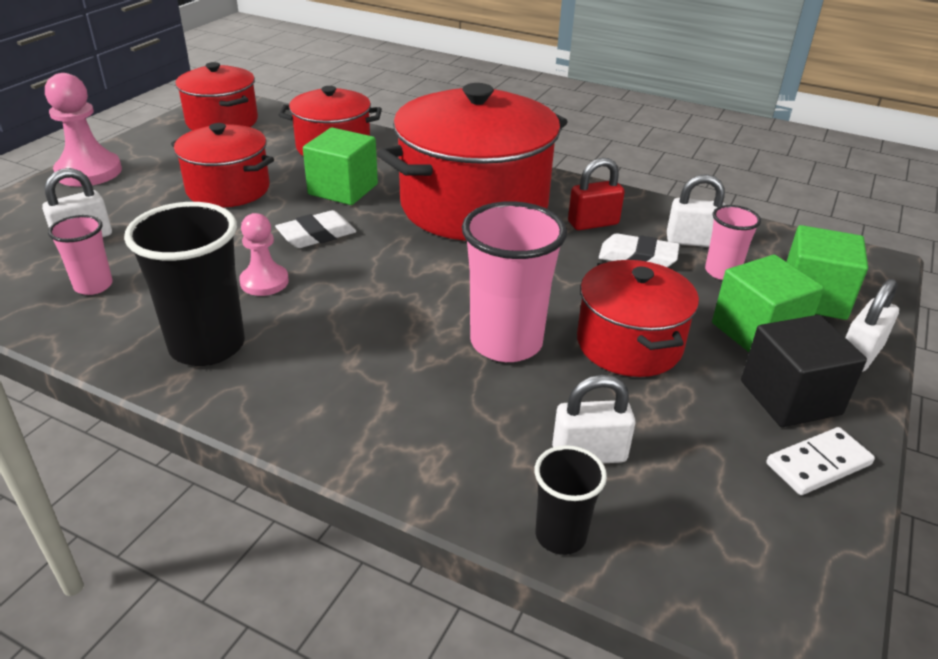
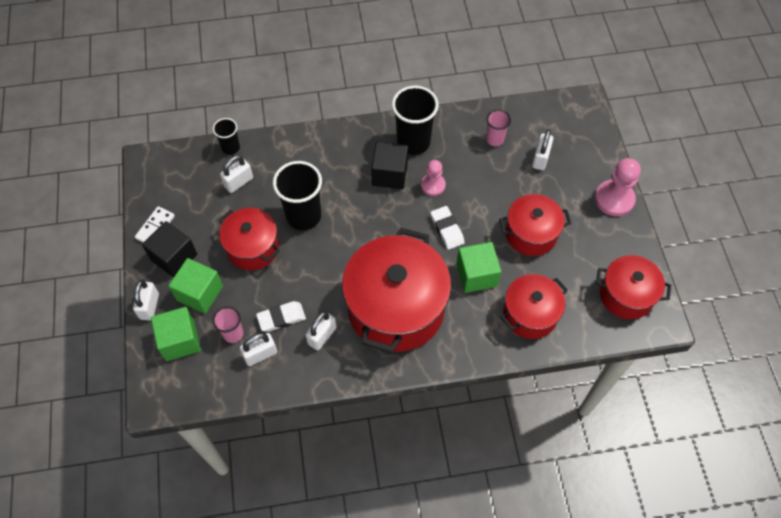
camera: 145 degrees right, 25 degrees up
(305, 325) = (389, 174): none -> black cube
(316, 235) = (447, 229): white eraser -> white eraser turned 45 degrees counterclockwise
(506, 342) = (303, 216): pink cup -> black cup
(593, 223) = (322, 336): red padlock -> white padlock

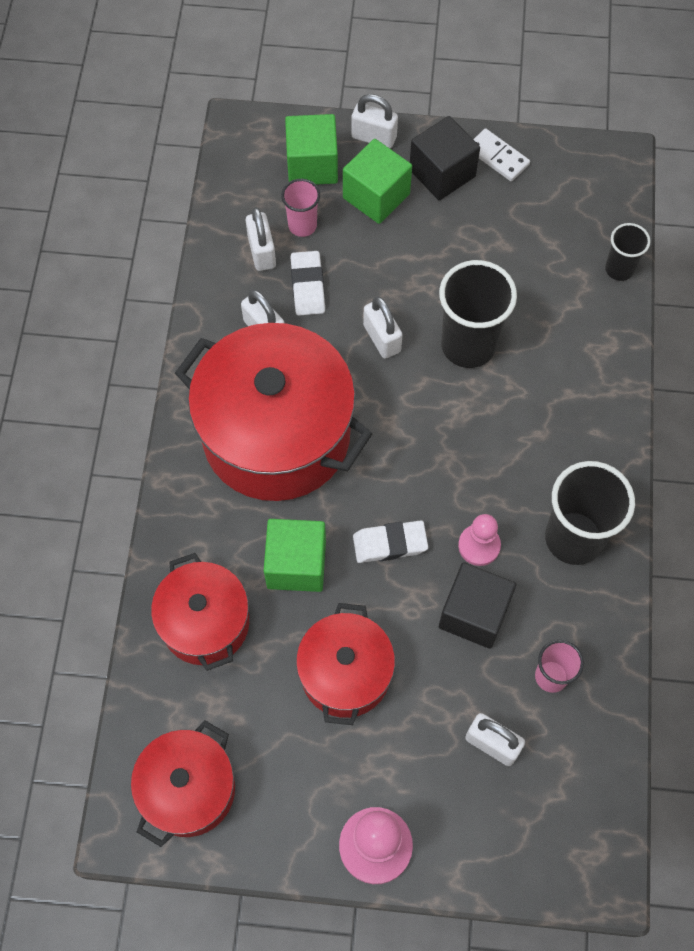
camera: 105 degrees right, 5 degrees up
(238, 182) = (551, 270): white padlock -> white padlock (382, 338)
(253, 248) = (431, 270): red pot -> none
(389, 174) = (516, 485): black cube -> black cube (474, 614)

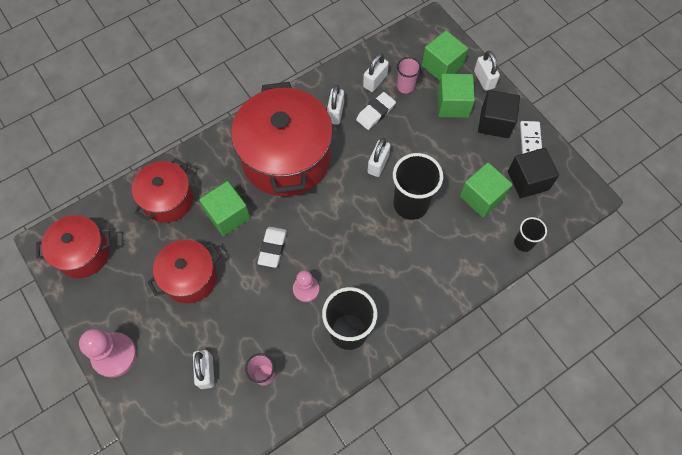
camera: 50 degrees right, 0 degrees up
(390, 544) = (272, 248): white eraser -> white eraser turned 60 degrees clockwise
(474, 614) = (268, 313): black cube -> black cube (528, 180)
(526, 264) = (482, 197): none -> green cube

